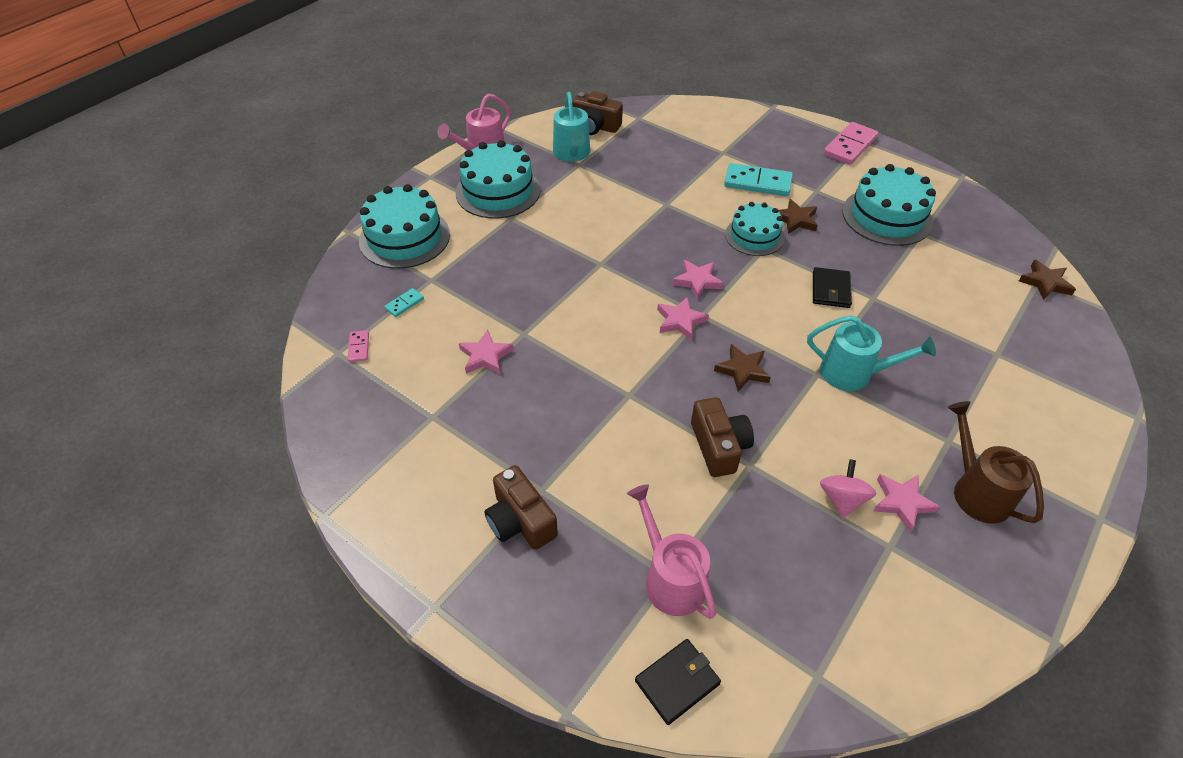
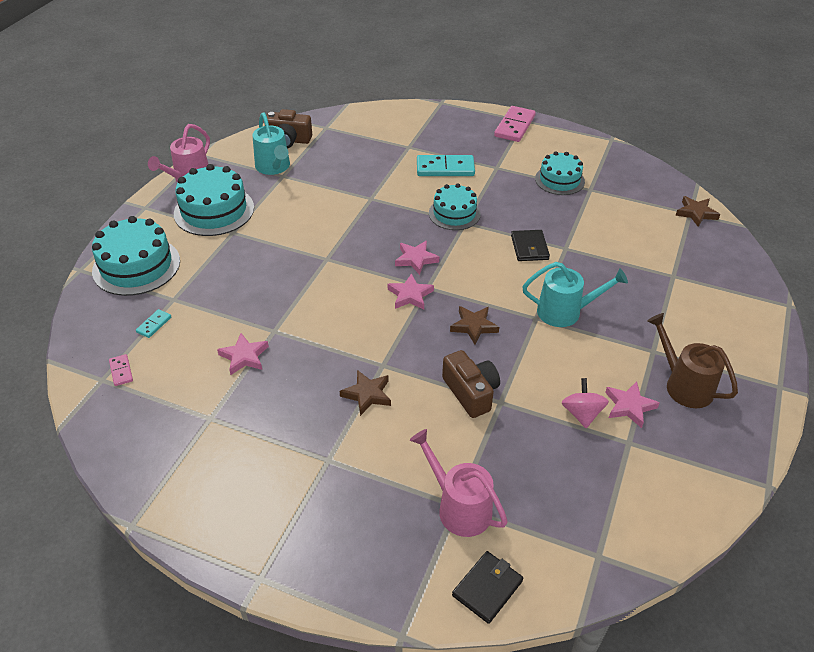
camera: 15 degrees left, 5 degrees down
(520, 521) = (316, 489): brown camera -> none
(795, 220) = (485, 194): brown star -> brown star (367, 394)
(887, 216) = (559, 180): turquoise cake -> turquoise cake, size x0.65

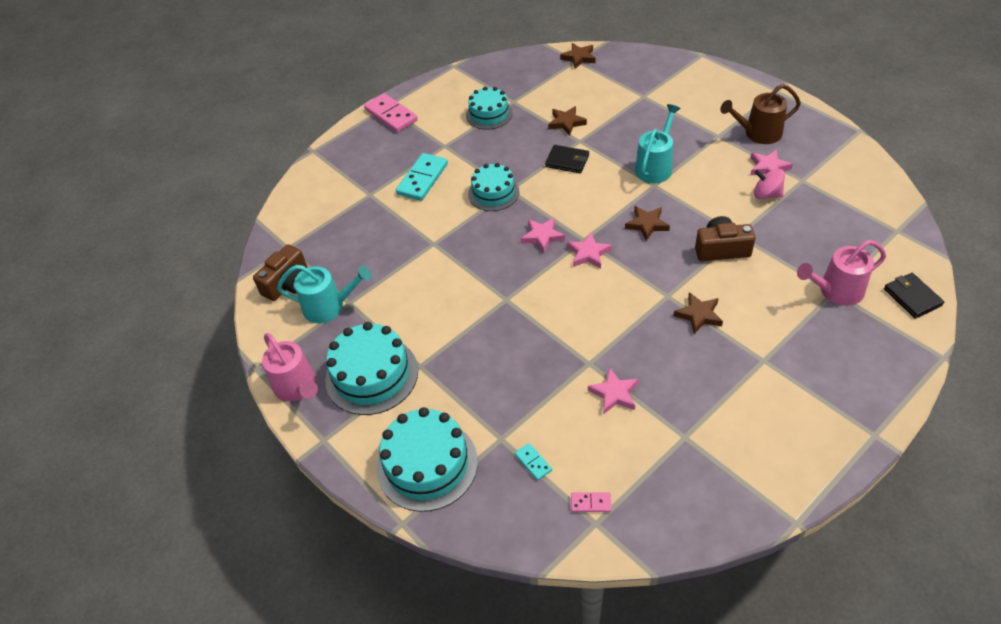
camera: 60 degrees left, 5 degrees up
(585, 232) = (566, 123): none -> brown star

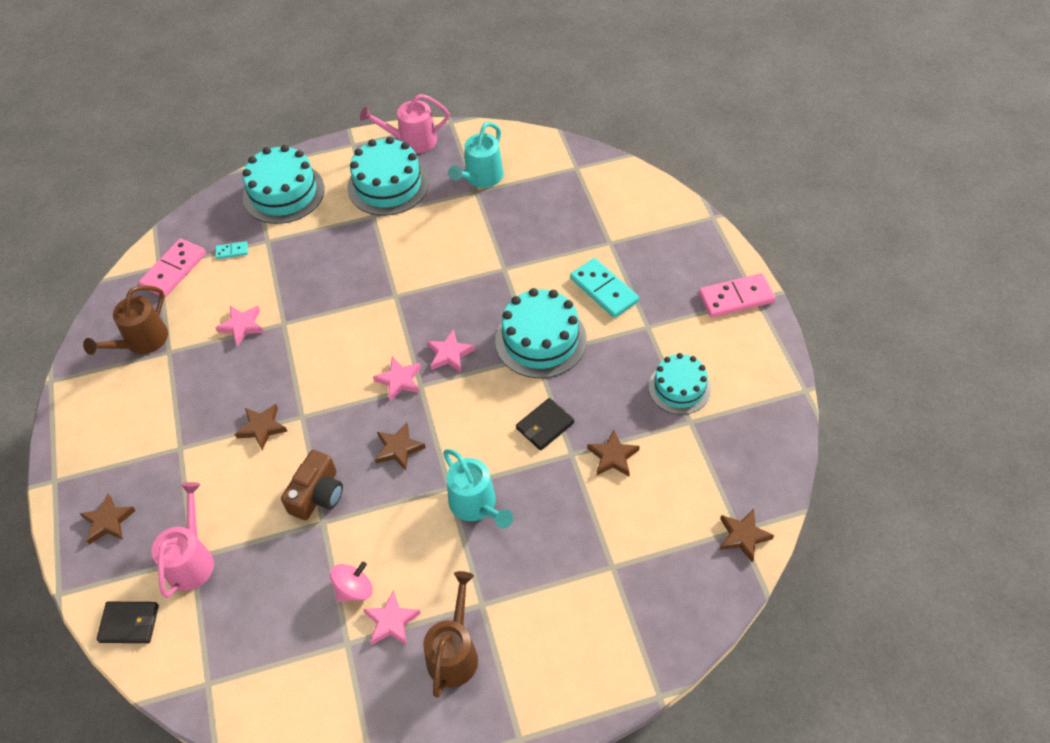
camera: 115 degrees right, 5 degrees up
(288, 283) = (529, 158): brown camera -> none
(493, 193) = (540, 340): turquoise cake -> turquoise cake, size x1.53
(590, 503) = (174, 270): pink domino -> pink domino, size x2.07
(692, 469) = (142, 342): none -> brown watering can
(864, 366) = (108, 521): none -> brown star

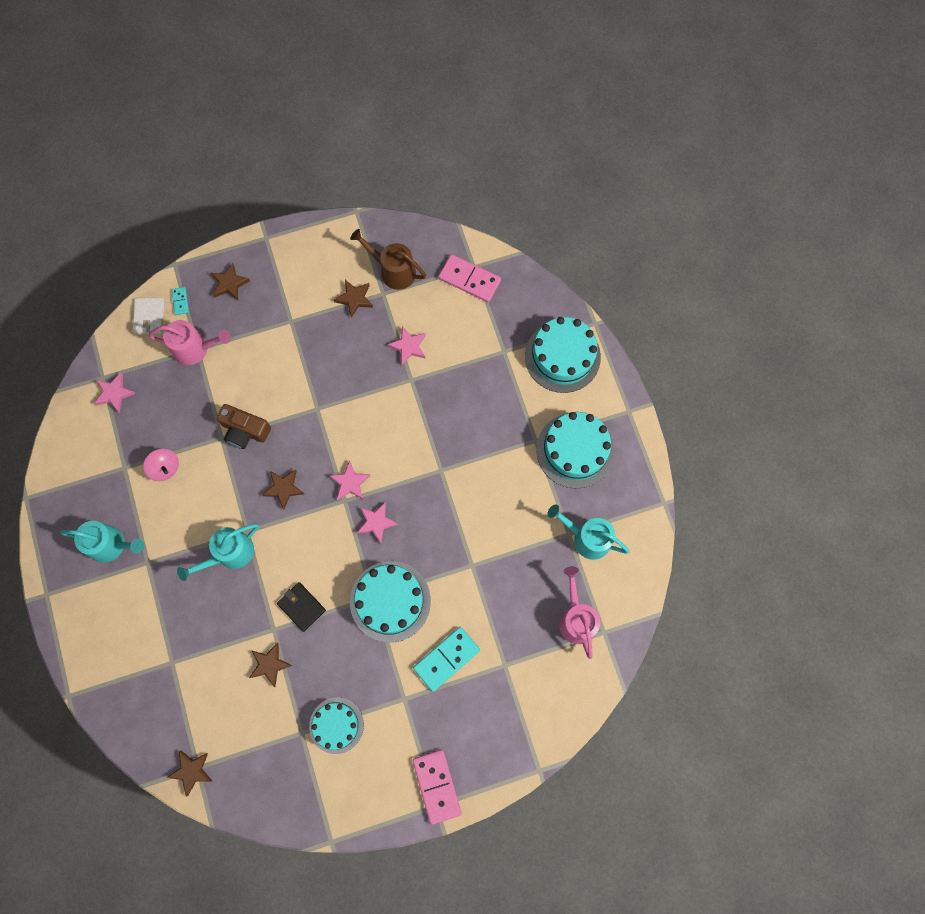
camera: 85 degrees right, 20 degrees up
(129, 623) = (149, 317): black wallet -> white wallet
(232, 251) = (491, 323): turquoise domino -> turquoise domino (180, 301)
(262, 428) = (307, 379): brown star -> brown star (354, 299)
(391, 621) = (138, 497): pink star -> pink star (114, 393)
(412, 141) = (635, 467): pink watering can -> pink watering can (576, 618)
(454, 652) = (111, 544): brown watering can -> turquoise watering can

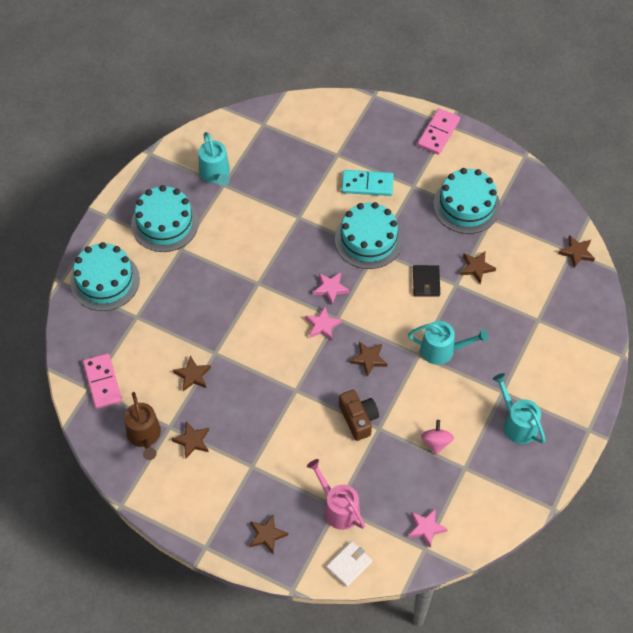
camera: 135 degrees left, 15 degrees down
(180, 301) = (315, 555): turquoise domino -> none
(336, 725) = (466, 205): turquoise cake -> turquoise cake, size x1.53
(408, 346) = (192, 375): pink star -> brown star
(576, 618) = (270, 142): pink watering can -> none

